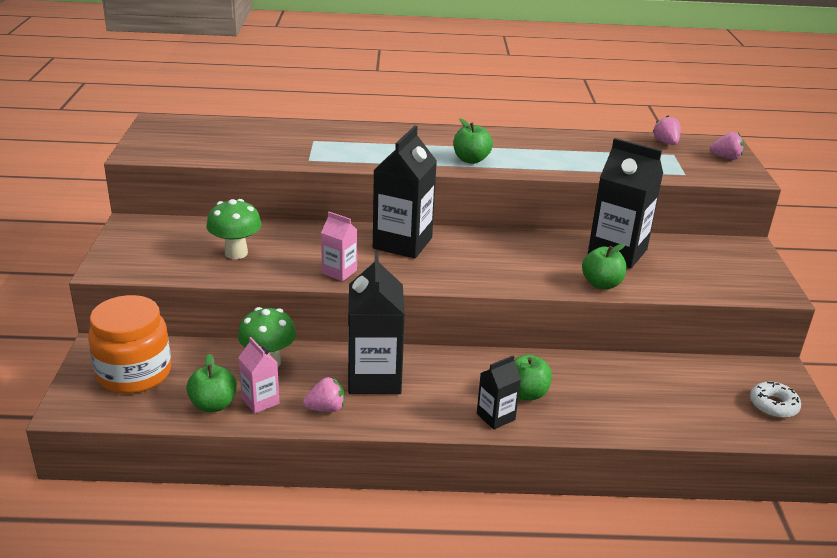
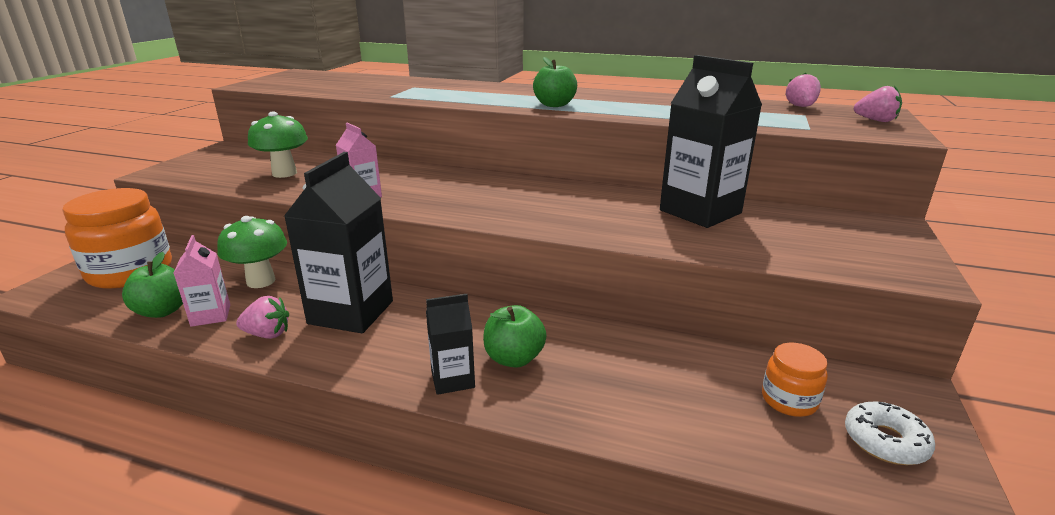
camera: 20 degrees right, 5 degrees down
(402, 243) = (455, 181): black carton -> none
(601, 284) = (656, 238): green apple -> none
(713, 390) = (789, 400): none -> orange jar

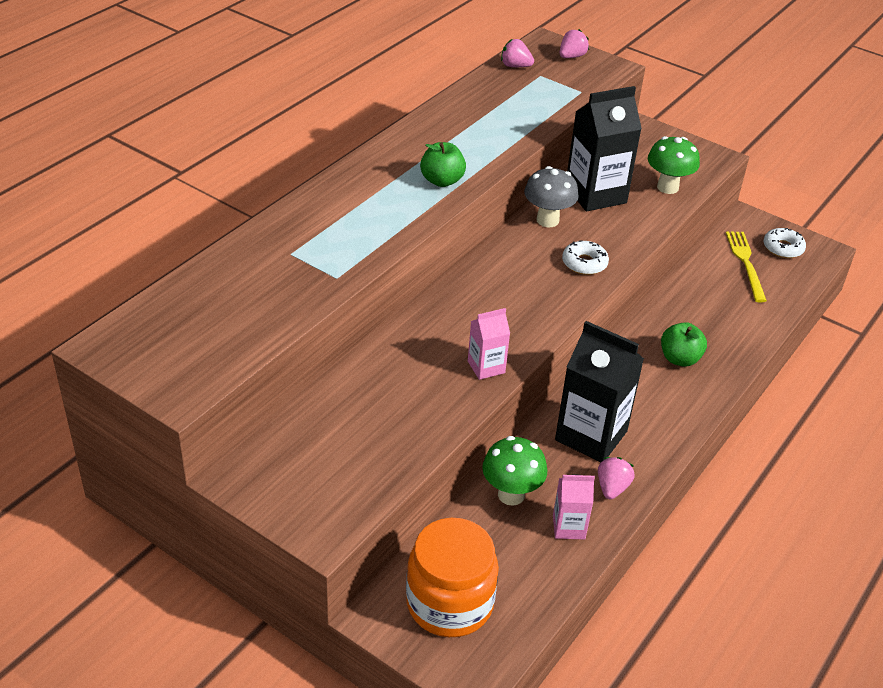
camera: 75 degrees left, 15 degrees up
(162, 311) = (549, 563): green apple -> none
(284, 173) = (384, 421): green mushroom -> green mushroom (667, 187)
(452, 379) = (697, 392): black carton -> none
(560, 218) = (584, 263): none -> white donut
(619, 196) = (547, 220): none -> grey mushroom
(789, 400) = (745, 263): orange jar -> yellow fork

